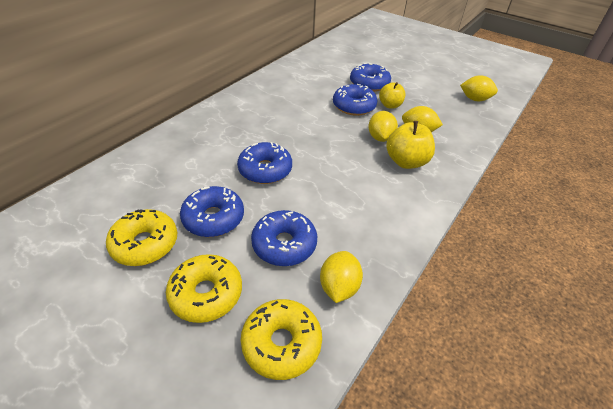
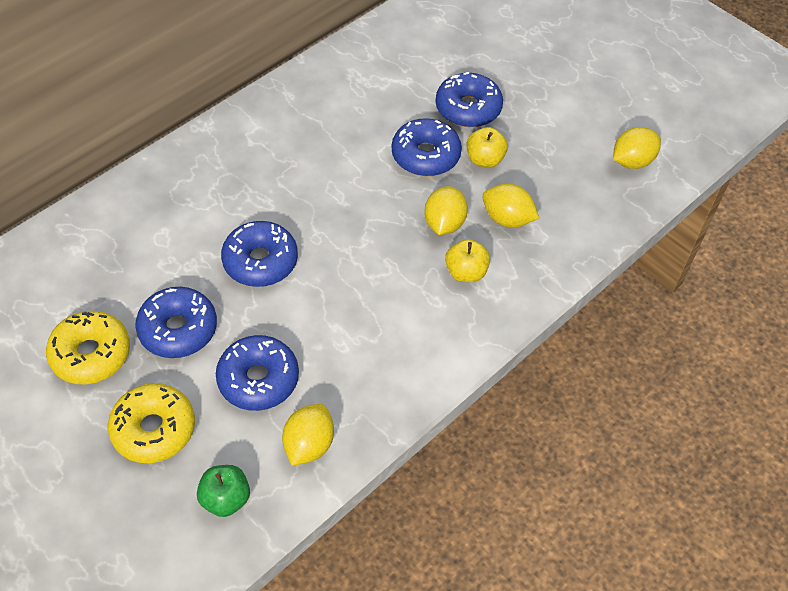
camera: 10 degrees right, 10 degrees up
(281, 343) = (226, 499): yellow donut -> green apple
(406, 162) = (466, 272): yellow apple -> yellow apple, size x0.66
(474, 99) = (632, 161): yellow lemon -> yellow lemon turned 60 degrees counterclockwise

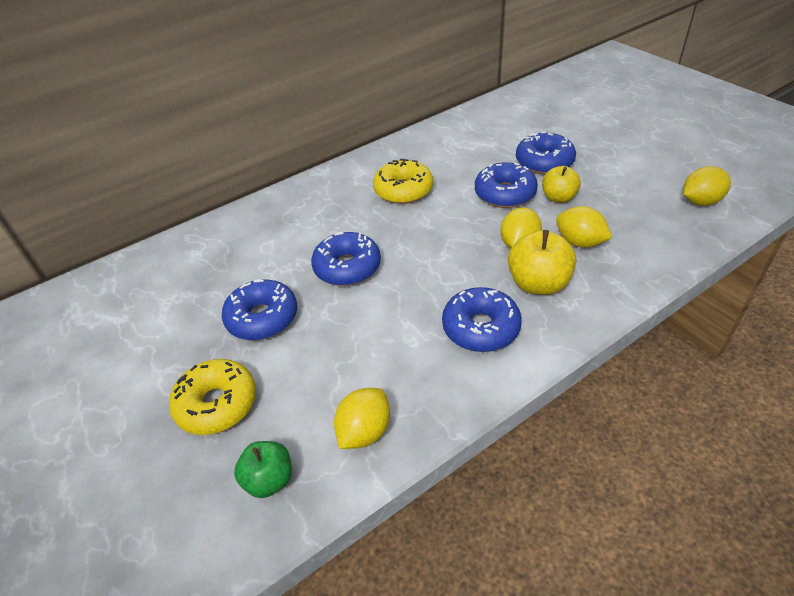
camera: 15 degrees right, 10 degrees down
(91, 354) = (181, 334): yellow donut -> yellow donut (403, 190)
(258, 379) = (326, 365): blue donut -> blue donut (481, 328)
(466, 272) = (538, 284): yellow apple -> yellow apple, size x1.51

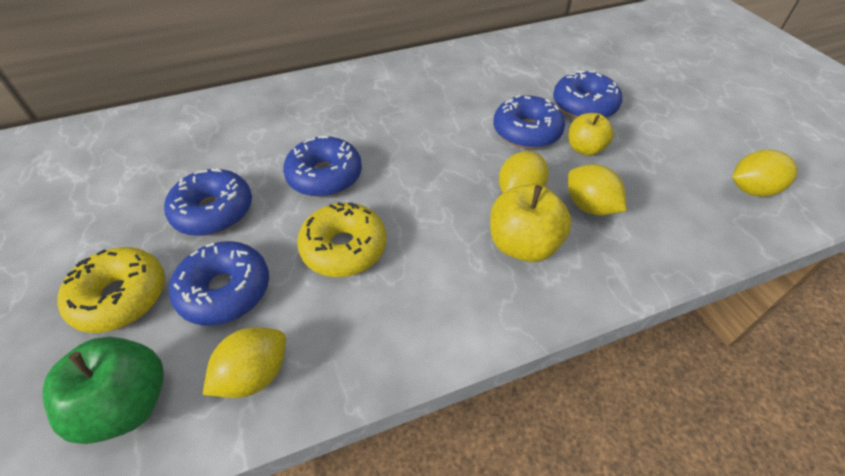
camera: 10 degrees right, 5 degrees up
(269, 480) = (127, 404): green apple -> green apple, size x1.51
(403, 190) = (420, 105): yellow donut -> yellow donut (344, 248)
(481, 328) = (436, 282): blue donut -> blue donut (225, 290)

